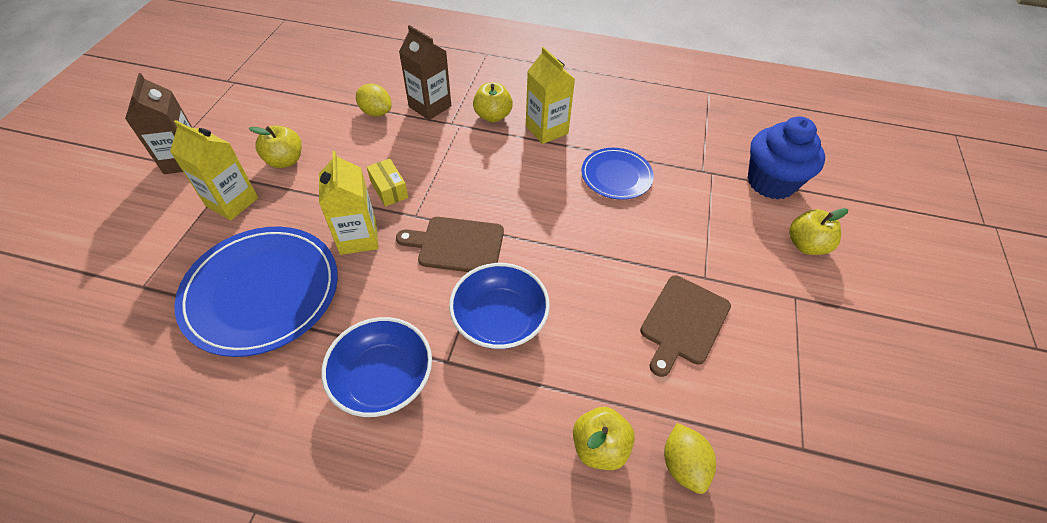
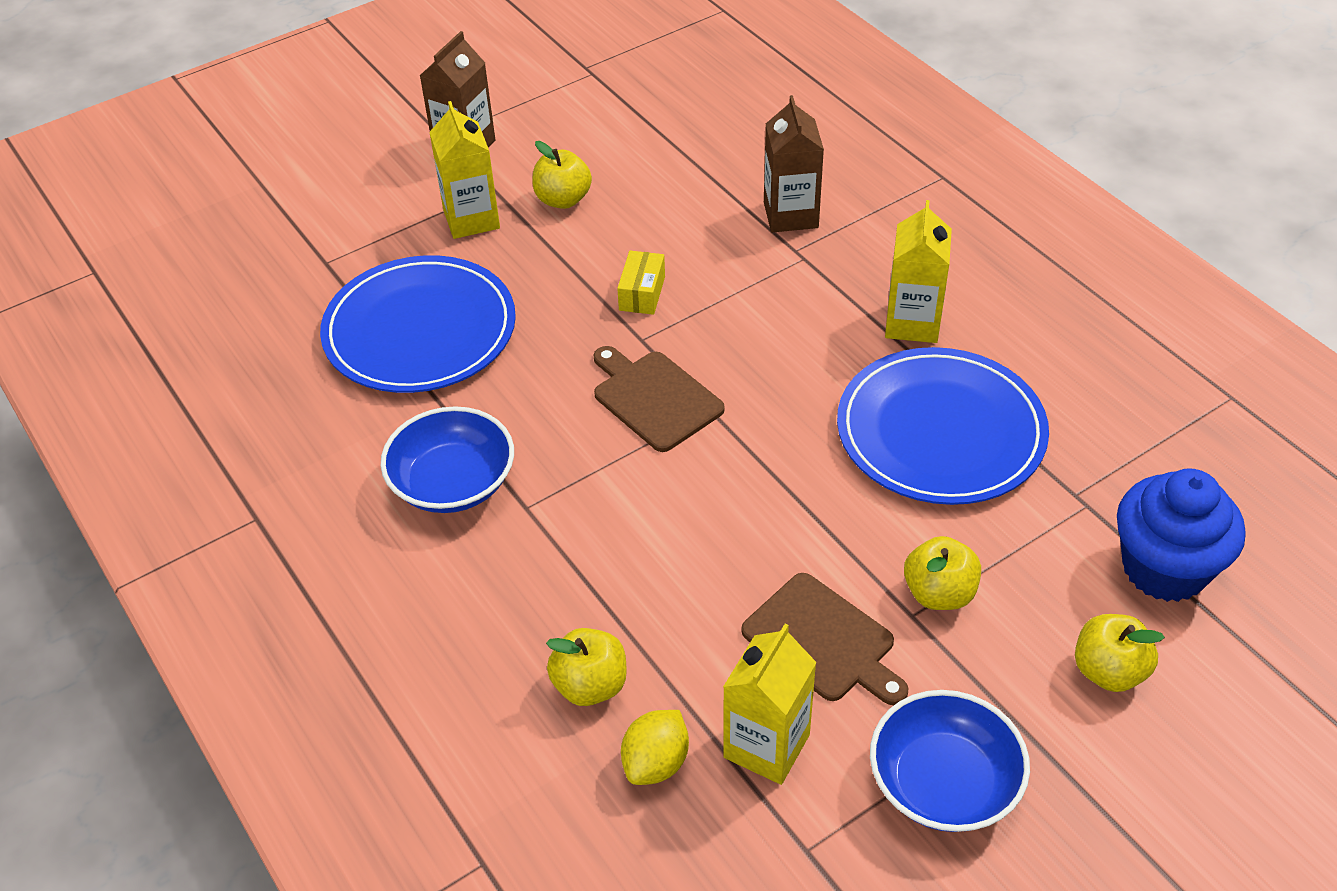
camera: 45 degrees right, 5 degrees down
(358, 237) = (559, 329): yellow carton -> yellow carton (766, 746)
(376, 112) = (717, 190): yellow lemon -> none
(493, 116) = (859, 268): yellow apple -> yellow apple (939, 593)
(499, 319) = (619, 502): blue bowl -> blue bowl (943, 782)
(616, 176) = (940, 432): blue plate -> blue plate, size x1.77
(683, 322) = (823, 641): brown cutting board -> brown cutting board turned 120 degrees counterclockwise

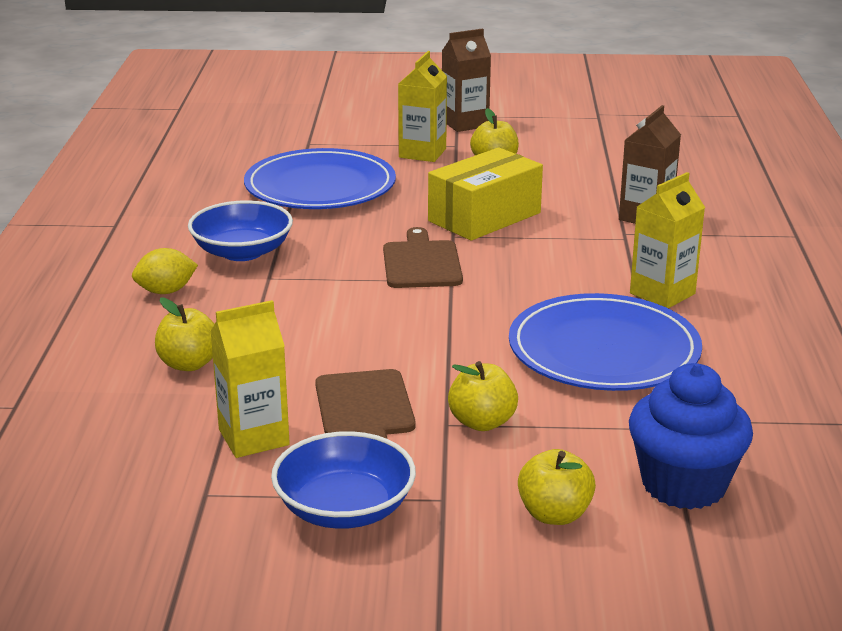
camera: 35 degrees right, 20 degrees down
(642, 293) = (484, 217): yellow box -> yellow box, size x2.08
(656, 763) = (175, 413): yellow lemon -> yellow lemon (166, 291)

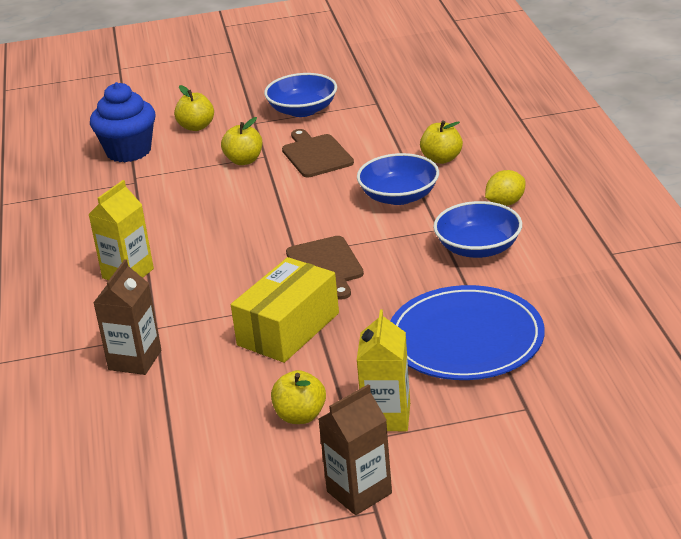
camera: 170 degrees right, 5 degrees up
(254, 437) = (370, 130): yellow carton -> none
(286, 323) = (399, 196): none -> blue bowl
(603, 350) = (173, 218): blue plate -> none

